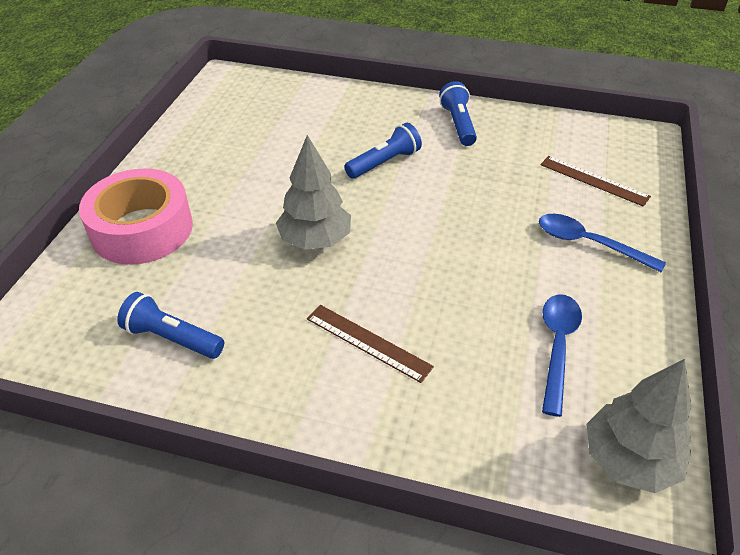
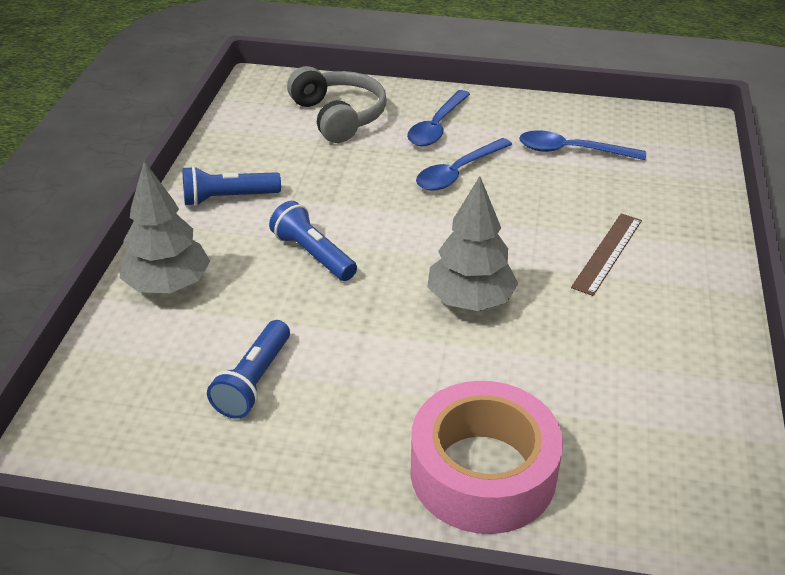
camera: 95 degrees left, 5 degrees down
(172, 338) = (658, 396): blue flashlight -> blue flashlight (254, 381)
(504, 251) = (458, 172): none -> blue spoon
(593, 180) = (338, 116): brown ruler -> grey headphones
(629, 460) = (667, 129): grey tree -> grey tree (168, 285)

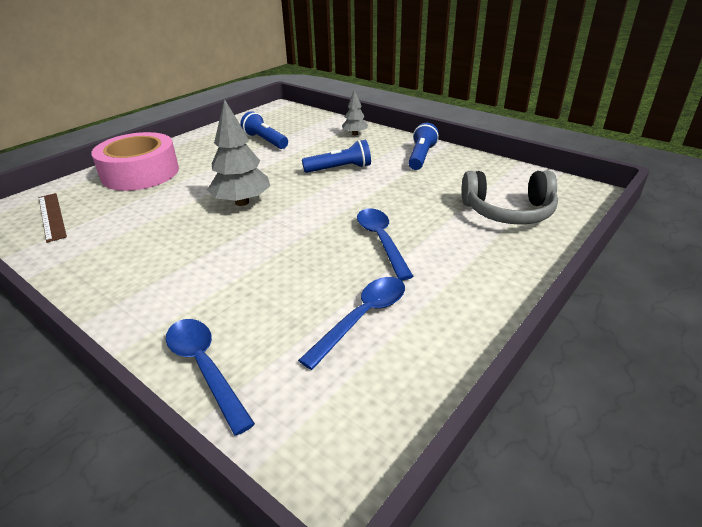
camera: 120 degrees right, 5 degrees down
(168, 285) = (355, 134): grey tree -> grey tree, size x0.55
(436, 127) = (462, 252): blue spoon -> blue spoon (204, 367)
(607, 253) = (212, 271): brown ruler -> brown ruler (52, 216)

